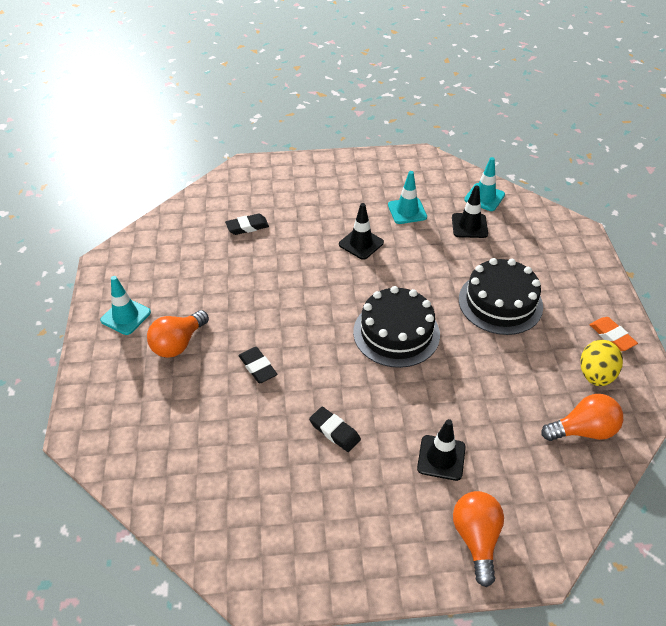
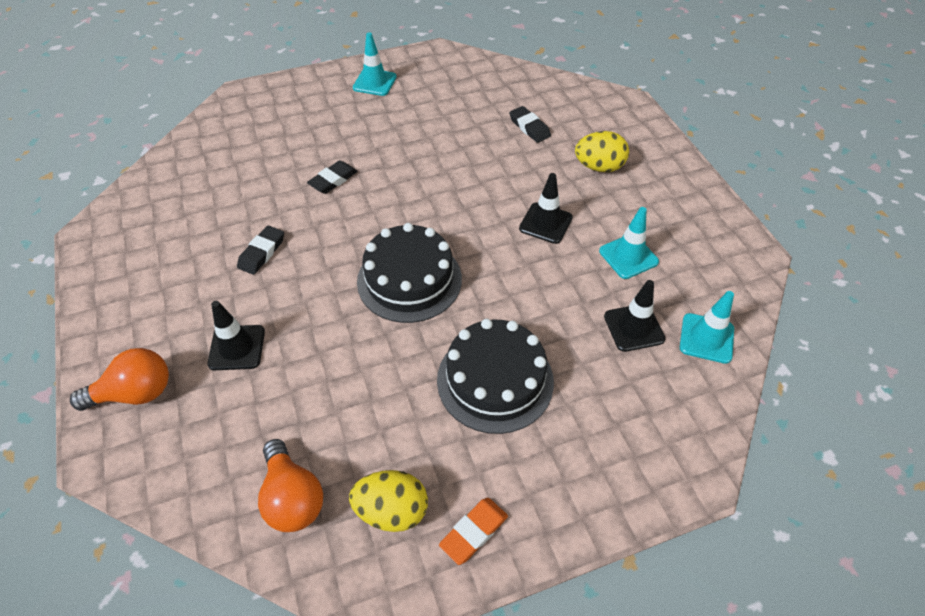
camera: 75 degrees right, 5 degrees up
(178, 343) = (350, 122): orange light bulb -> none
(312, 201) = (599, 167): none -> yellow egg

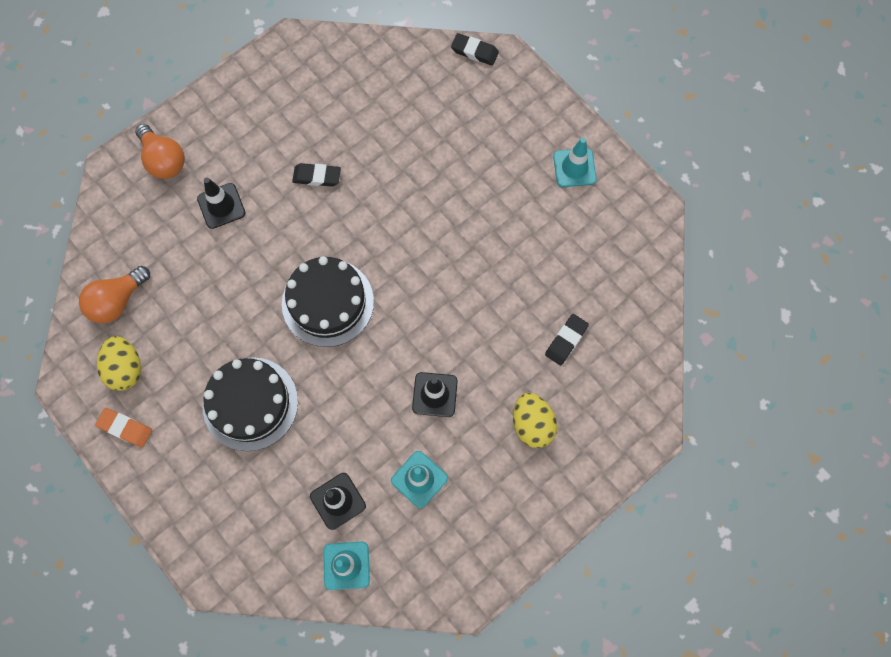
camera: 70 degrees right, 20 degrees up
(333, 180) = (420, 192): black eraser -> black eraser (474, 51)

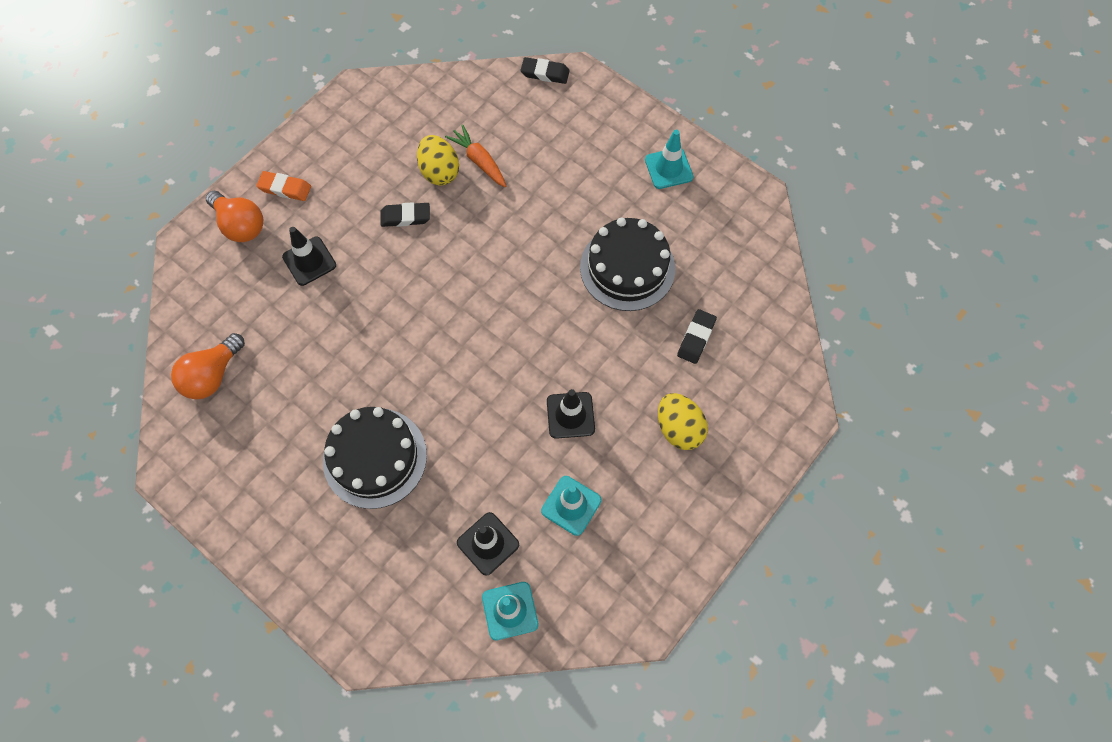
camera: 10 degrees left, 5 degrees down
(125, 428) = (242, 506): orange eraser -> orange eraser (285, 188)
(126, 369) = (232, 444): yellow egg -> yellow egg (439, 172)
(327, 302) = (439, 340): black cake -> black cake (627, 268)
(395, 131) = (479, 161): none -> orange carrot

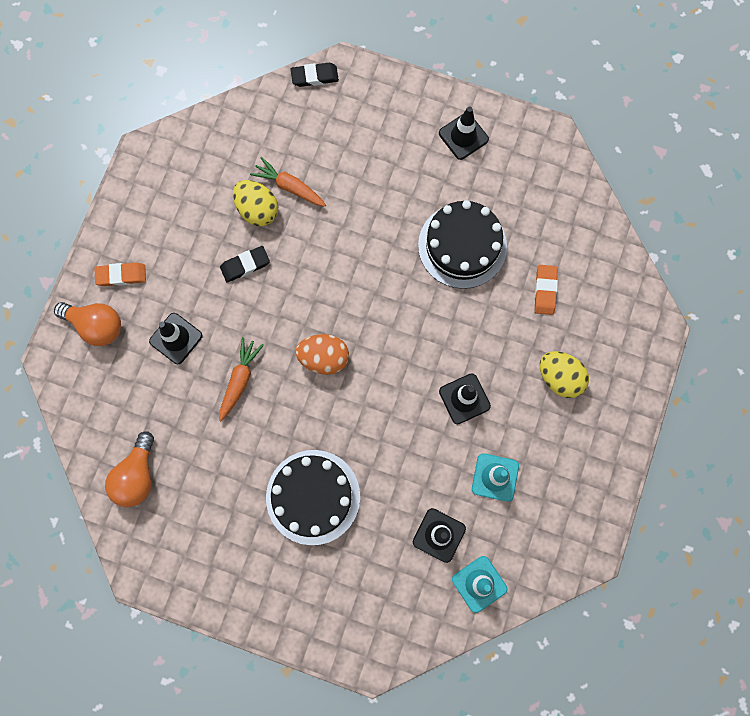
camera: 20 degrees left, 10 degrees up
(353, 320) = (240, 380): none -> orange carrot
(444, 327) = (324, 358): none -> orange egg
(668, 168) = (463, 136): turquoise traffic cone -> black traffic cone
(696, 338) = (545, 291): black eraser -> orange eraser

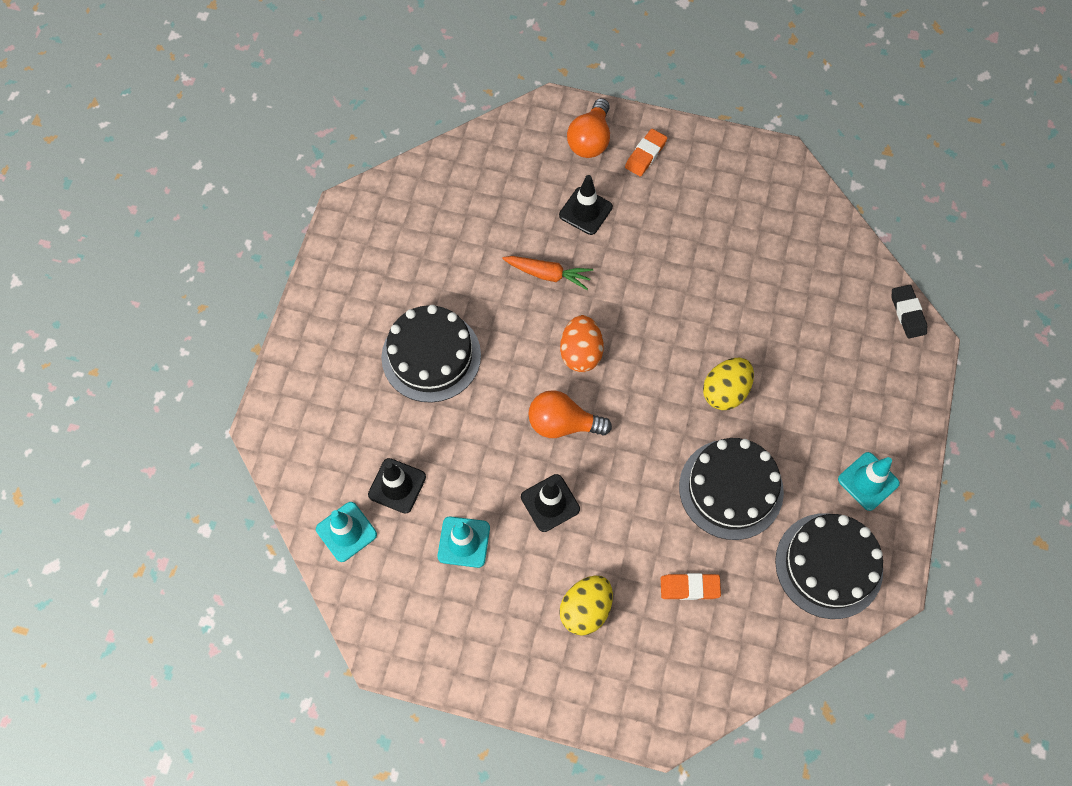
camera: 85 degrees right, 10 degrees down
(121, 275) = (645, 155): orange eraser -> orange eraser turned 45 degrees clockwise
(137, 476) = (443, 194): orange light bulb -> orange light bulb (562, 424)
(245, 265) = (673, 266): black eraser -> none
(257, 210) = (737, 272): yellow egg -> yellow egg (725, 391)
(289, 187) = (770, 300): orange carrot -> none
(463, 136) = (868, 481): black traffic cone -> turquoise traffic cone
(532, 179) = (828, 565): none -> black cake

